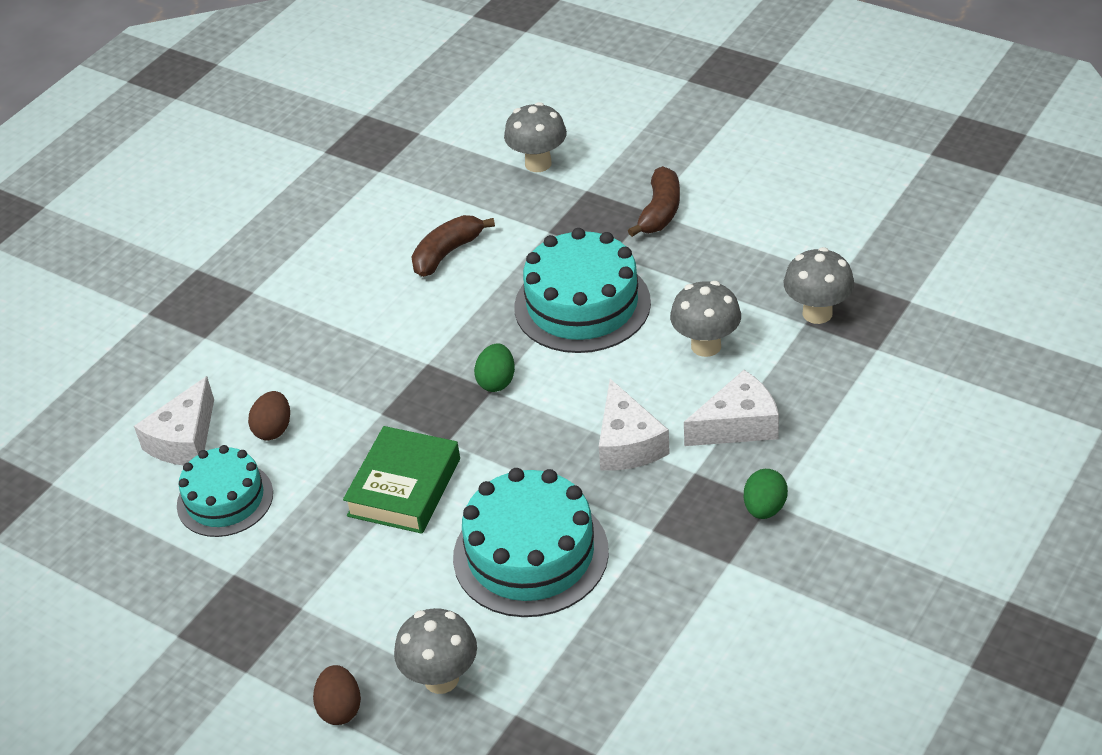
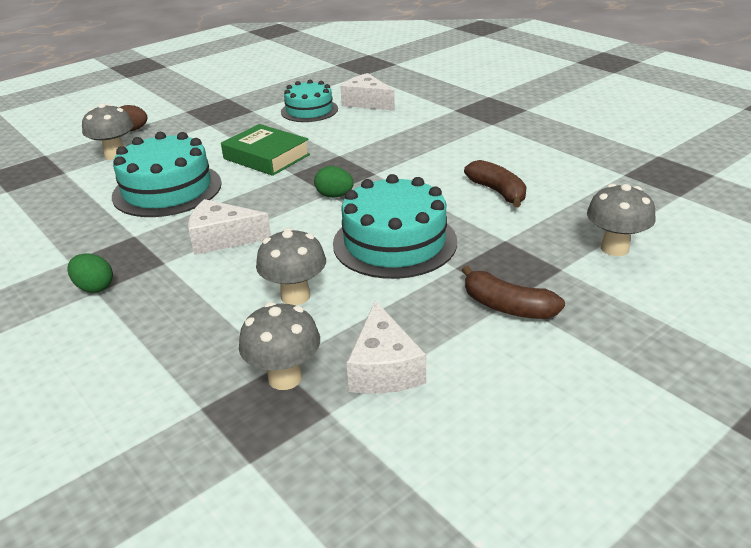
camera: 105 degrees right, 10 degrees down
(273, 429) = (354, 124): brown egg -> none
(738, 425) = (189, 293): white cheese -> white cheese (384, 368)

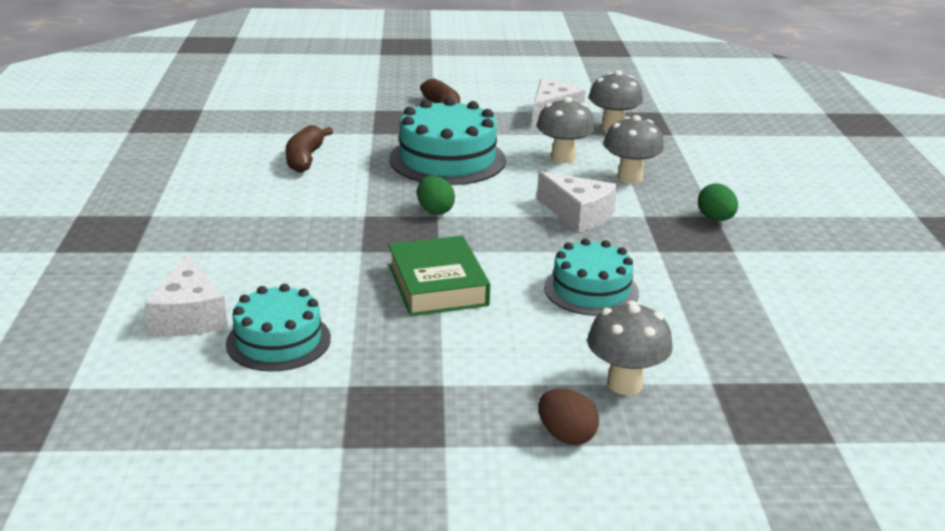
camera: 145 degrees left, 5 degrees down
(167, 189) = (591, 290): turquoise cake -> turquoise cake, size x0.65
(614, 248) = (320, 105): grey mushroom -> grey mushroom (630, 178)

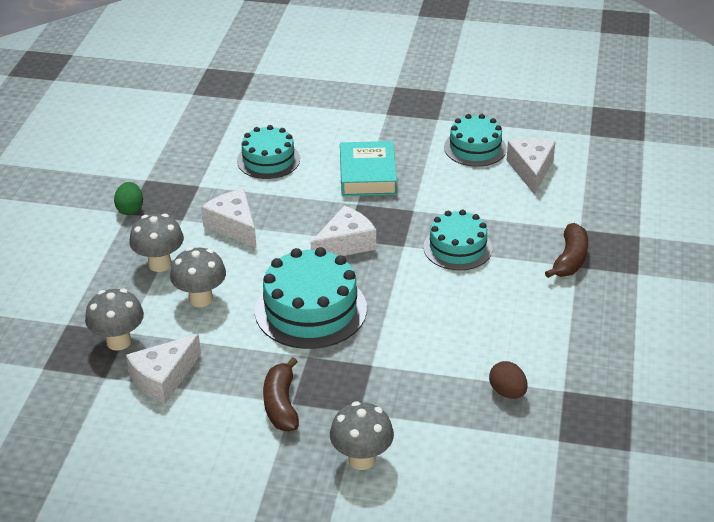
camera: 165 degrees left, 10 degrees up
(298, 219) = (457, 248): none -> turquoise cake
(305, 159) = (446, 327): brown banana -> brown banana (570, 259)
(435, 210) = (345, 244): green egg -> white cheese
(437, 285) = (367, 175): green book -> turquoise book
(566, 435) = (334, 84): brown egg -> brown egg (507, 392)
(624, 384) = (288, 103): grey mushroom -> grey mushroom (361, 459)

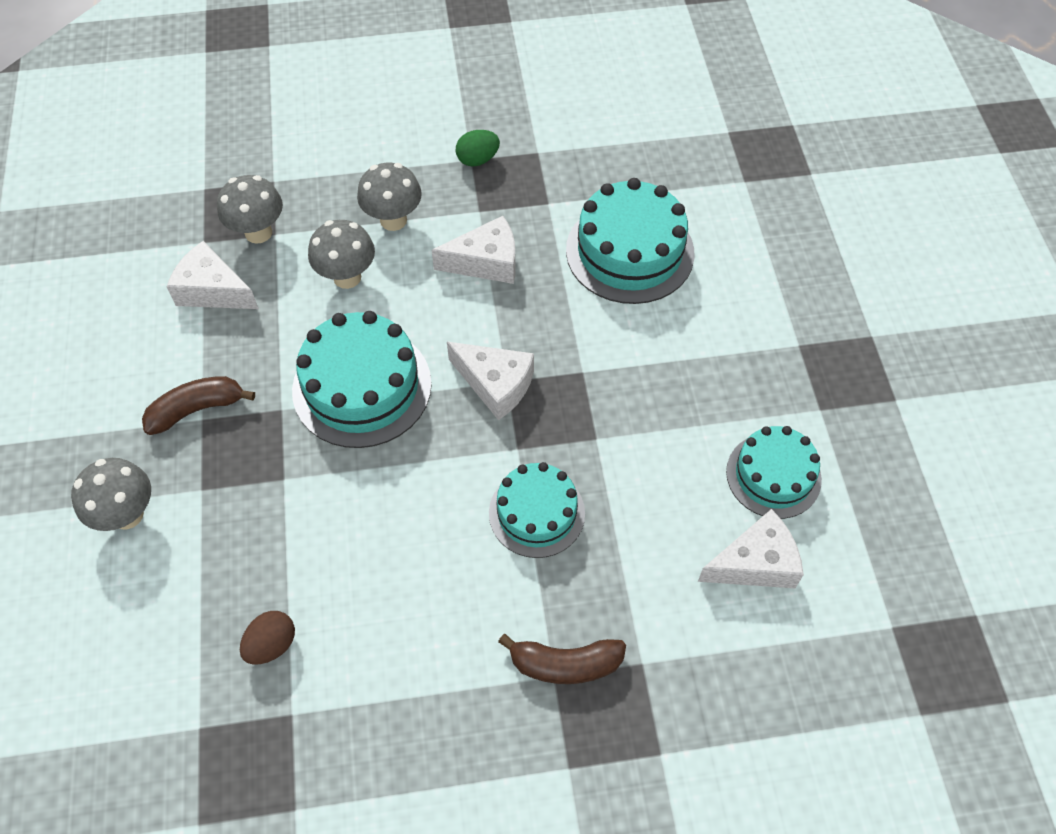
camera: 70 degrees right, 20 degrees up
(234, 226) = (486, 262): white cheese -> white cheese turned 45 degrees clockwise
(268, 160) = (629, 251): turquoise cake -> turquoise cake, size x1.54
(367, 175) = (648, 365): turquoise book -> none

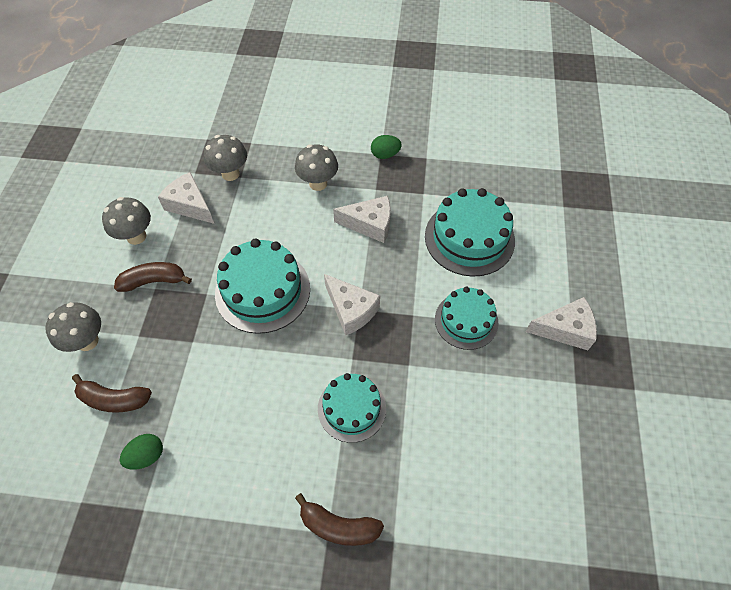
camera: 15 degrees right, 0 degrees up
(197, 583) = (114, 399): none -> brown banana
(272, 644) = (147, 456): brown egg -> green egg
(347, 277) = (276, 215): grey mushroom -> grey mushroom (136, 236)
(755, 563) = (497, 487): white cheese -> white cheese (565, 329)
(773, 475) = (528, 424): turquoise cake -> turquoise cake (466, 320)

